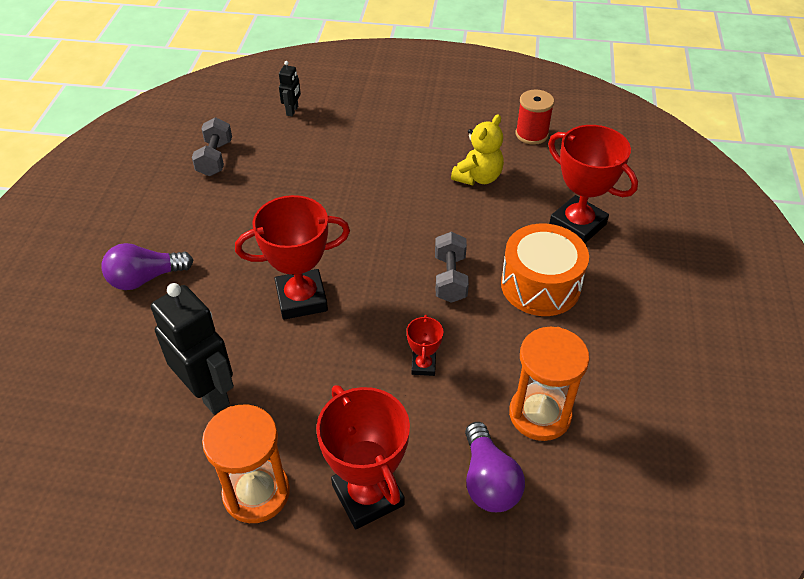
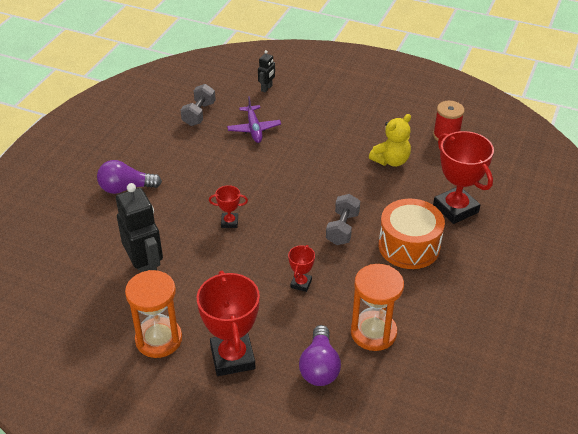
camera: 15 degrees right, 5 degrees down
(293, 166) = (254, 129): none -> purple plane
(301, 299) = (229, 222): red trophy -> red trophy, size x0.48

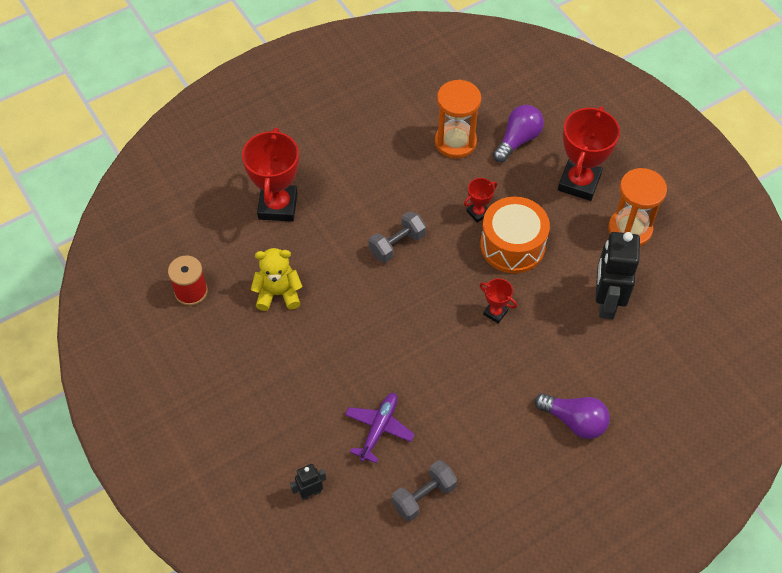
camera: 145 degrees left, 15 degrees up
(409, 246) = (356, 194): orange drum -> orange drum (512, 245)

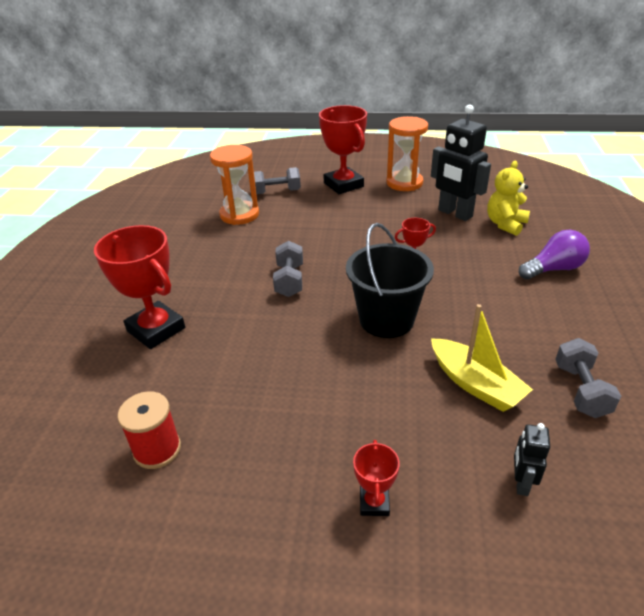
camera: 50 degrees left, 20 degrees down
(278, 293) = (247, 378): yellow teddy bear -> yellow teddy bear (505, 224)
(378, 429) = (475, 384): purple plane -> yellow boat
(403, 337) = (386, 320): none -> black bucket
(478, 213) = (313, 231): red trophy -> red trophy (374, 503)
(512, 245) = (360, 229): orange drum -> none
(518, 140) = (277, 192): purple light bulb -> grey dumbbell

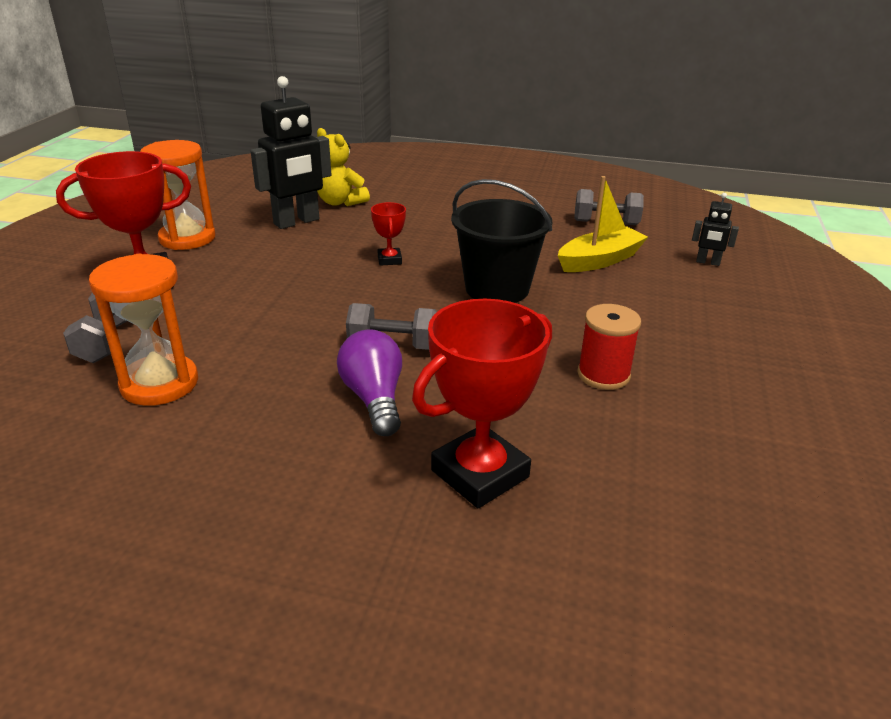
camera: 85 degrees left, 5 degrees down
(157, 449) = (720, 459): red spool -> red spool (603, 375)
(374, 503) = (748, 324): red trophy -> none
(553, 269) = (436, 198): purple light bulb -> purple light bulb (374, 398)

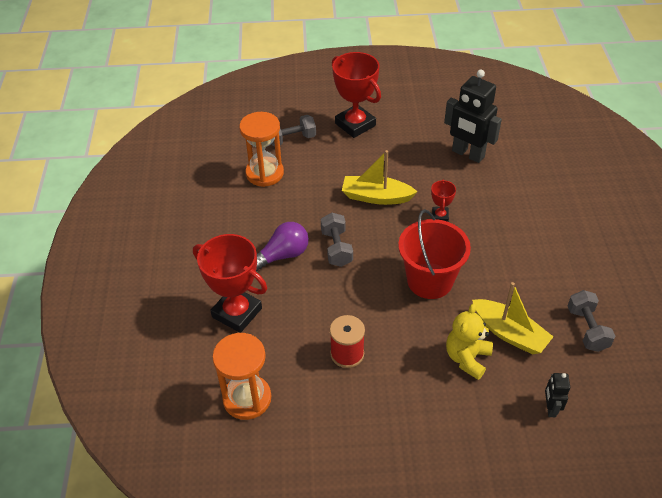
camera: 75 degrees right, 15 degrees up
(187, 238) = (414, 117): orange hourglass -> orange hourglass (247, 398)
(315, 294) = (376, 197): none -> yellow boat
(340, 202) = (514, 163): yellow teddy bear -> yellow teddy bear (467, 358)
(389, 260) = (440, 216): red trophy -> red trophy turned 60 degrees counterclockwise
(497, 289) = (429, 281): black bucket -> red bucket

